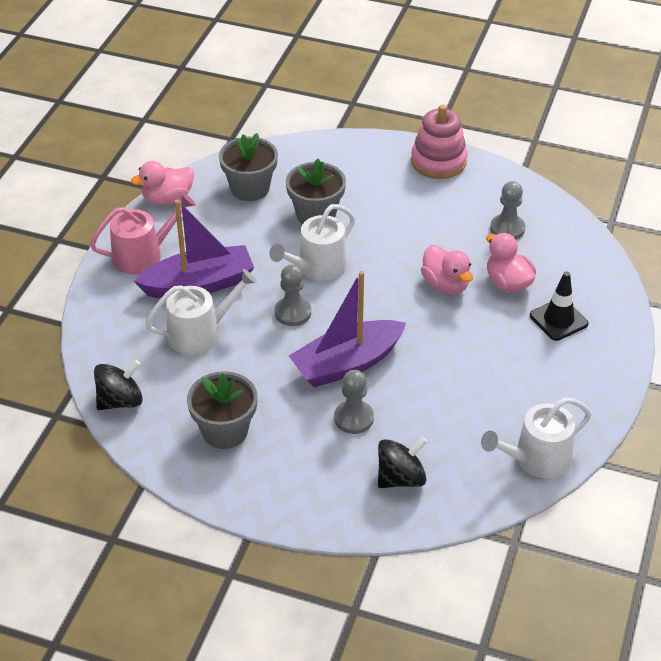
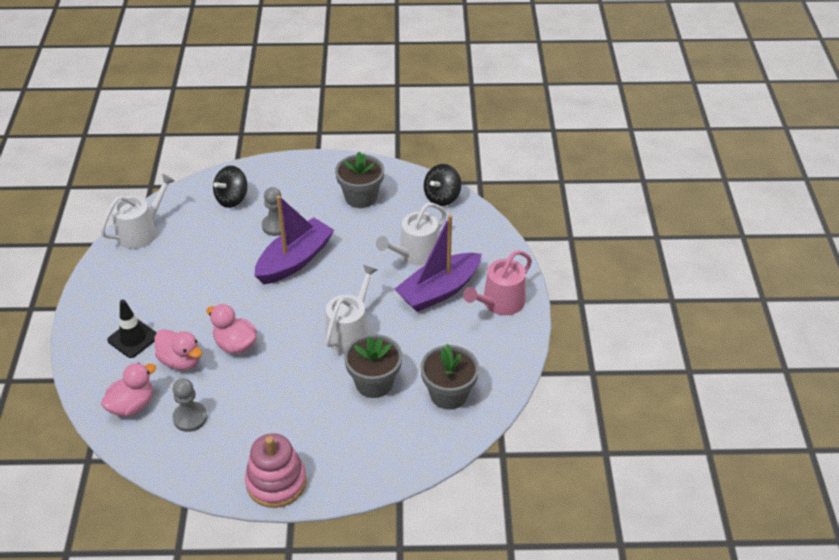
camera: 160 degrees right, 0 degrees up
(167, 199) = (516, 361): pink duck -> pink duck (132, 405)
(293, 313) = (353, 288): grey pawn -> none

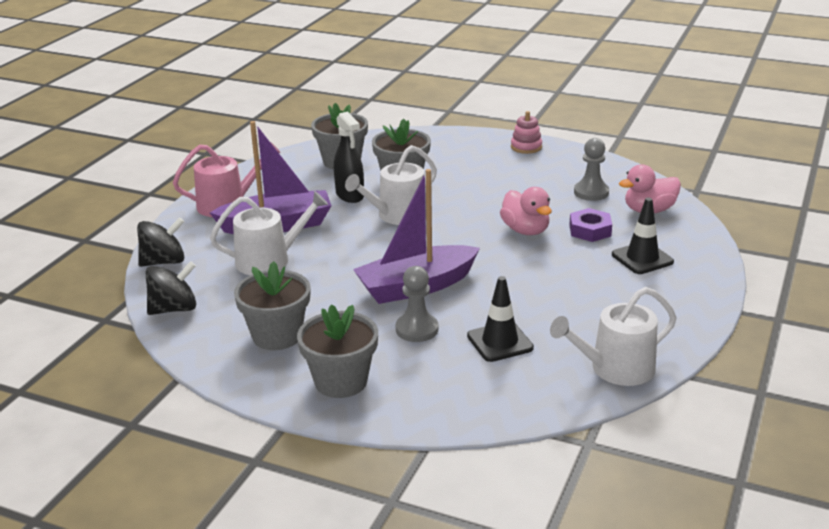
camera: 155 degrees left, 15 degrees down
(181, 361) = (590, 230): pink duck -> purple nut
(219, 231) = (500, 342): none -> black traffic cone
(232, 199) = (462, 380): black spinning top -> black spinning top (164, 262)
(276, 482) = (526, 147): pink stacking toy -> pink stacking toy, size x0.58
(302, 179) = (341, 381): none -> grey flower pot
(407, 346) = (350, 195): none -> black spray bottle

